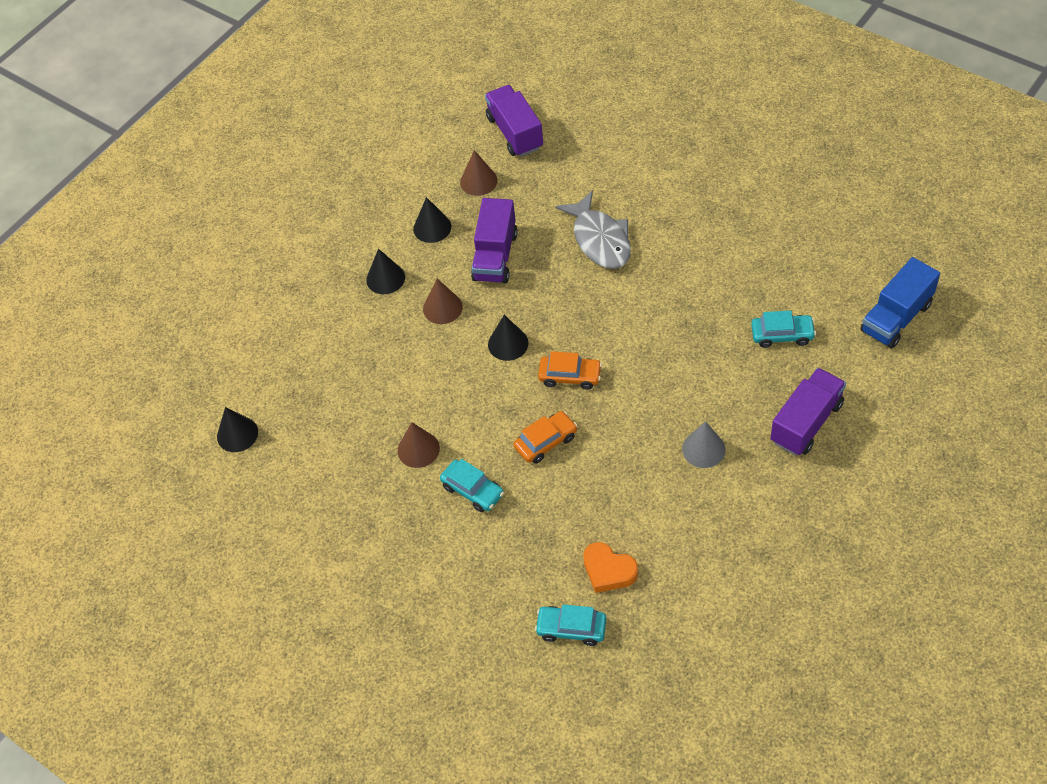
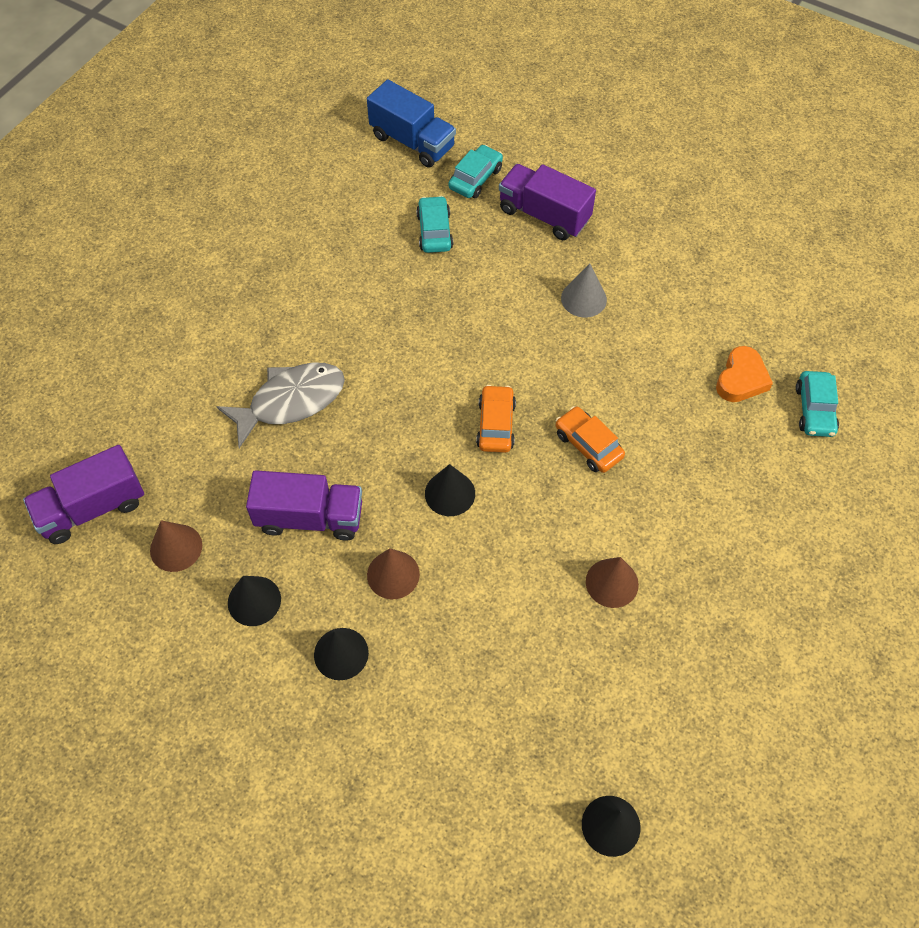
camera: 100 degrees left, 5 degrees up
(472, 490) = (662, 517): turquoise car -> turquoise car (475, 178)

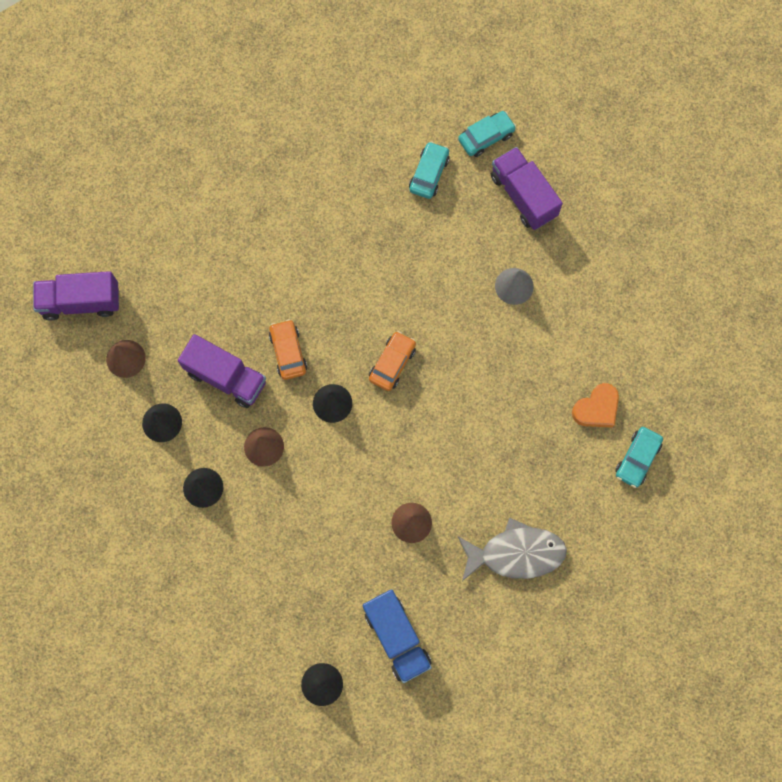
camera: 25 degrees right, 15 degrees up
(290, 401) = (253, 277): grey fish -> grey fish (516, 553)
(412, 142) = (452, 79): blue truck -> blue truck (397, 637)
(588, 445) = (451, 410): orange car -> orange car (288, 352)

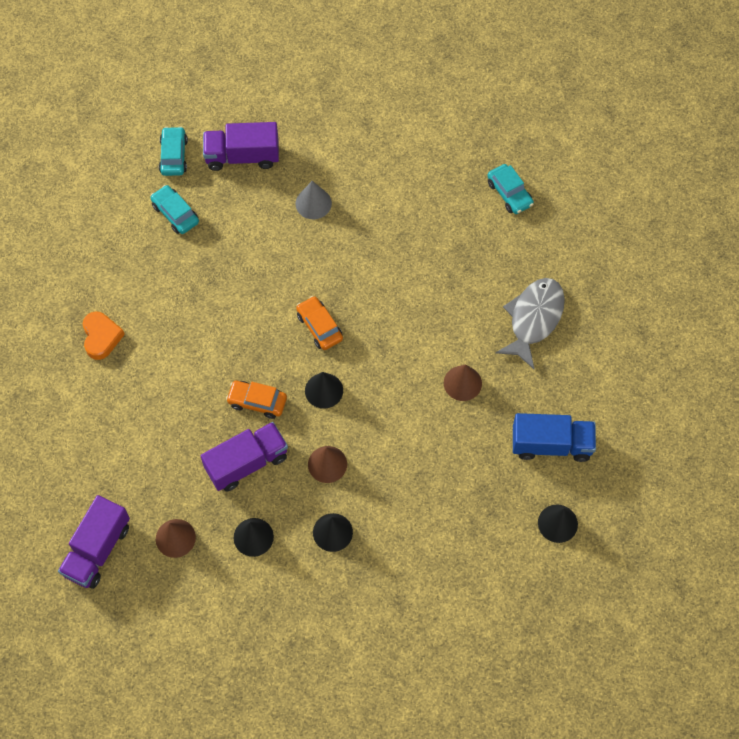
camera: 60 degrees left, 10 degrees down
(596, 408) = (452, 199): orange heart -> orange heart (101, 337)

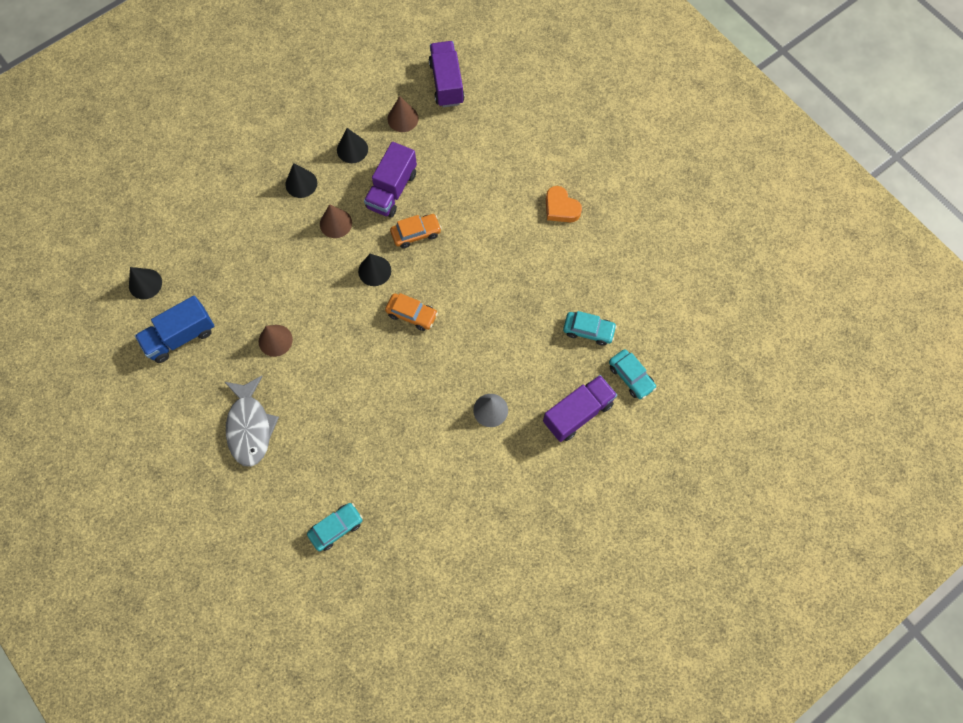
camera: 145 degrees right, 5 degrees up
(509, 193) = (336, 528): turquoise car -> turquoise car turned 120 degrees clockwise

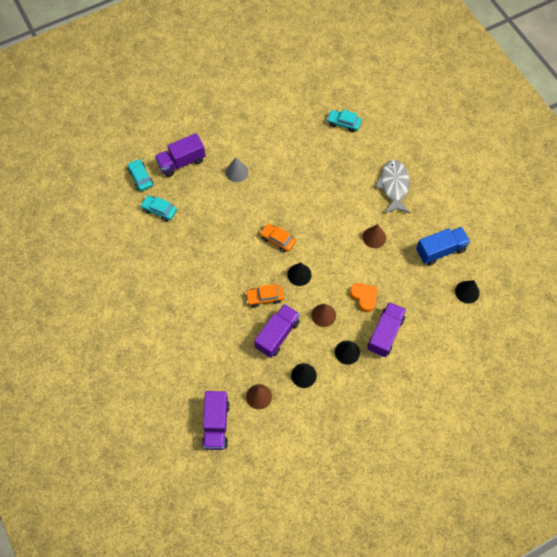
camera: 170 degrees left, 5 degrees down
(254, 213) = (385, 333): none -> purple truck
(336, 528) = (343, 123): turquoise car -> turquoise car turned 45 degrees clockwise
(561, 208) = (152, 299): orange heart -> orange heart (364, 297)

